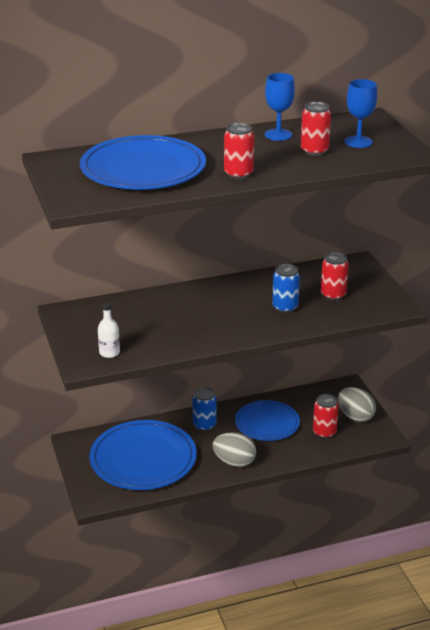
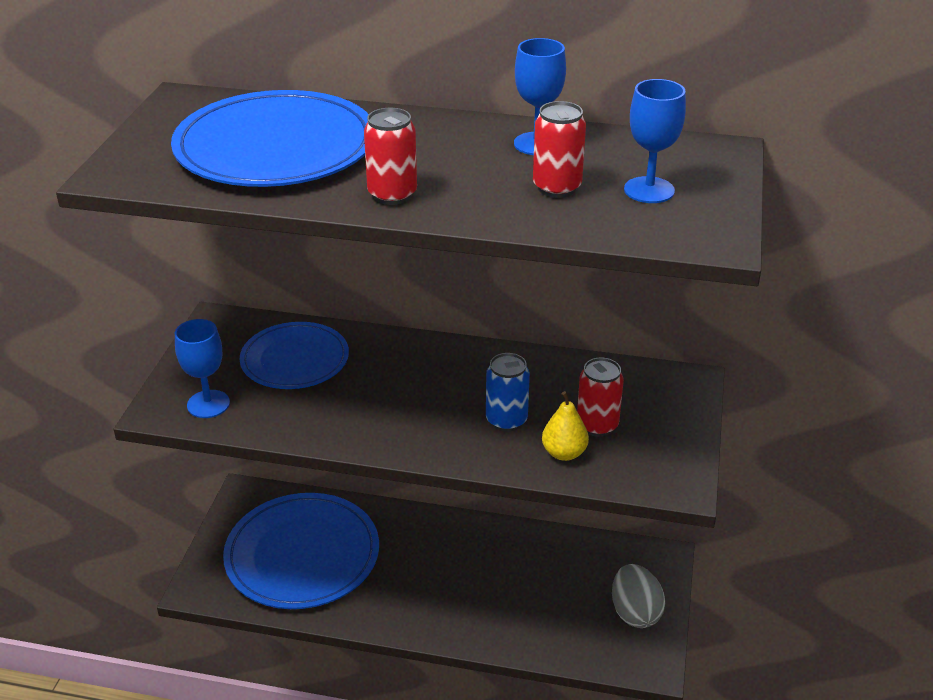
camera: 30 degrees right, 5 degrees up
(109, 353) = (208, 404): white bottle -> blue goblet
(204, 425) = (418, 538): blue can -> none
(234, 462) = (410, 611): grey egg -> none
(267, 423) = (502, 569): blue plate -> blue plate (295, 360)
(324, 432) = (569, 619): red can -> none
(329, 312) = (564, 453): none -> yellow pear

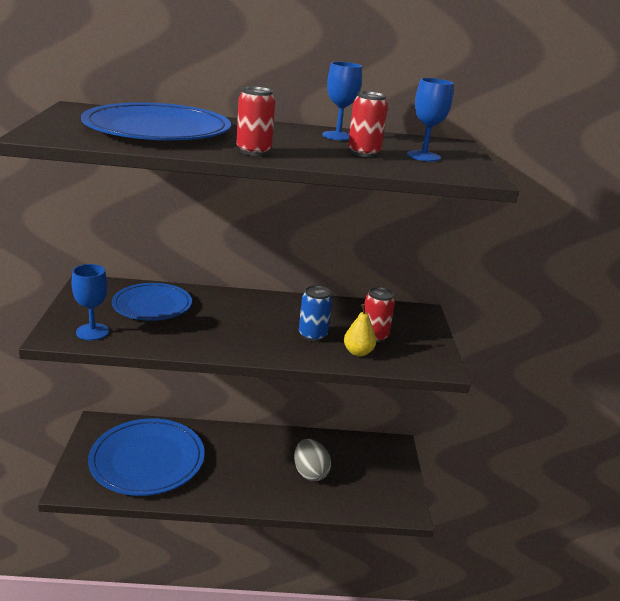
camera: 15 degrees left, 10 degrees down
(635, 612) = (388, 479): grey egg -> grey egg (310, 473)

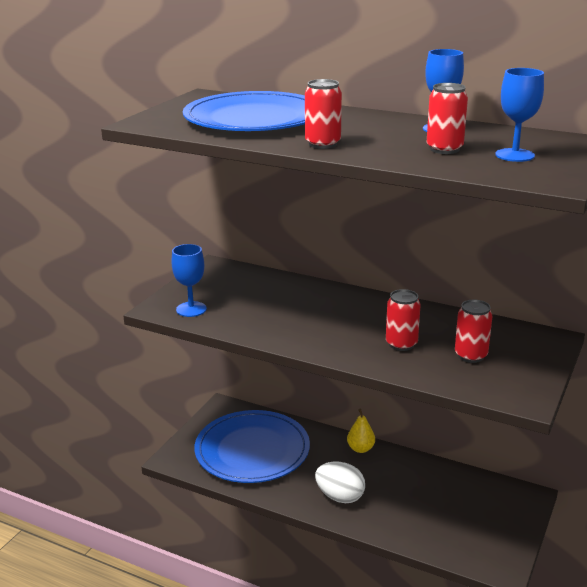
camera: 30 degrees right, 0 degrees up
(152, 305) = (260, 292): blue plate -> none
(249, 484) = (340, 497): none -> white egg
(310, 473) = (410, 501): grey egg -> none
(312, 335) = (401, 344): blue can -> red can
(358, 352) = (439, 369): yellow pear -> yellow pear (360, 448)

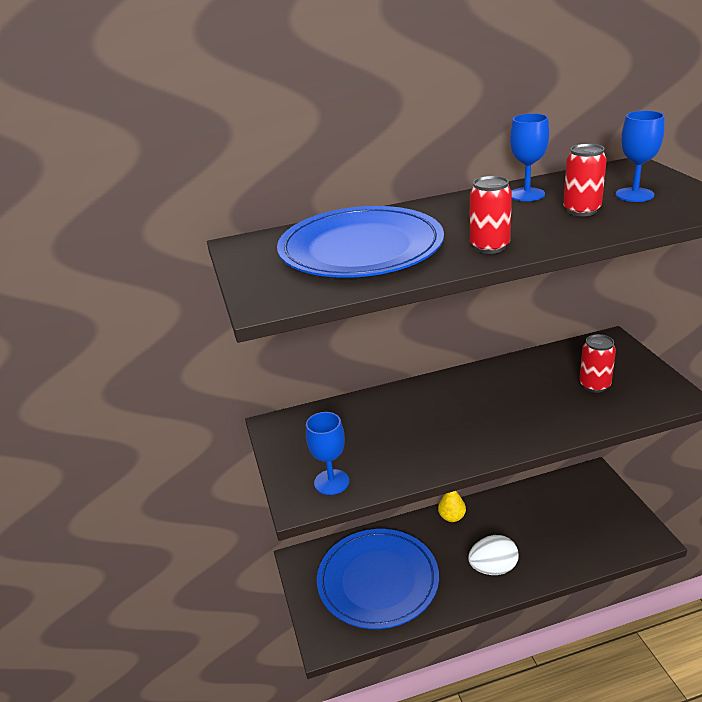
camera: 40 degrees left, 5 degrees up
(401, 344) = (540, 405): red can -> none

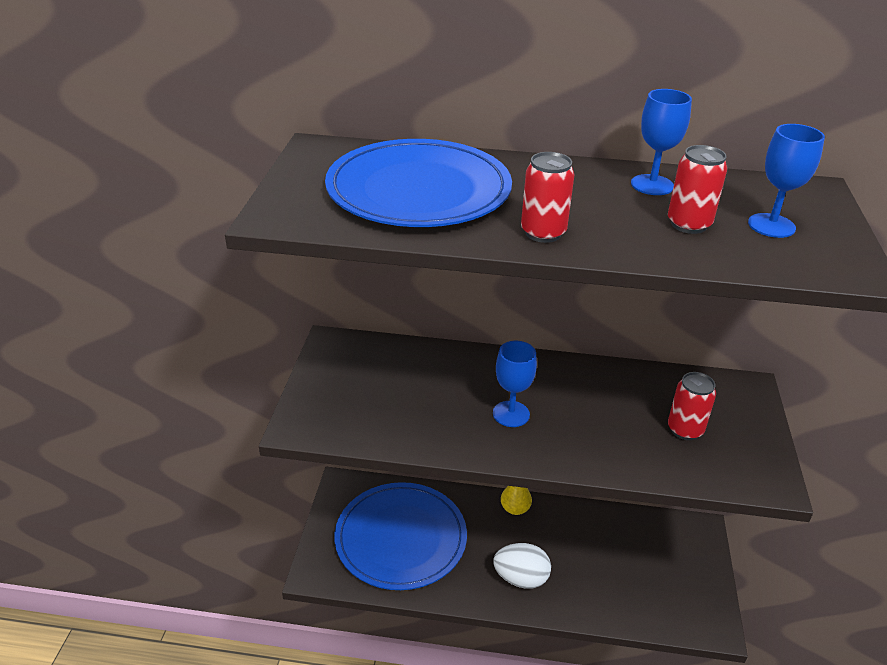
camera: 20 degrees right, 5 degrees up
(331, 482) = (340, 420): blue goblet -> blue goblet (511, 414)

